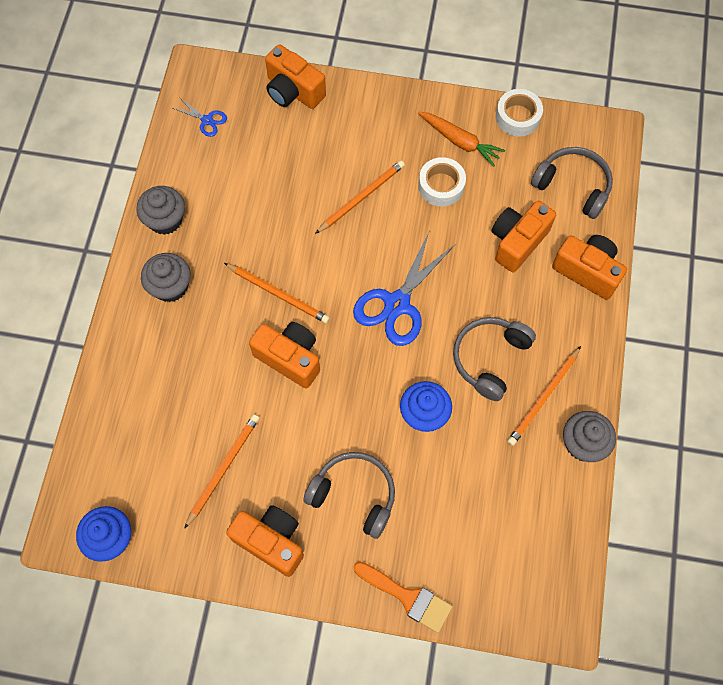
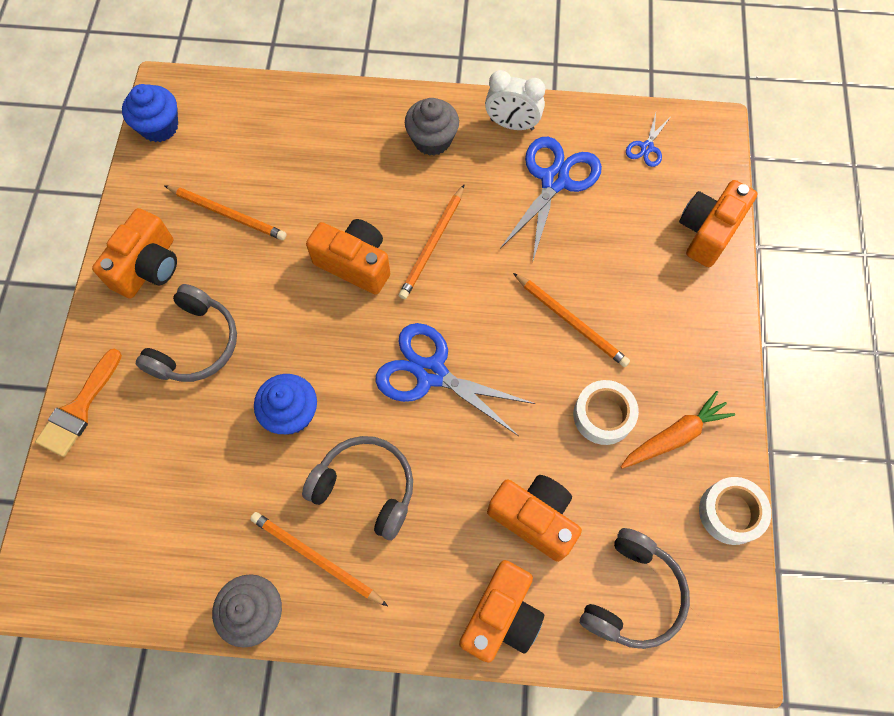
camera: 85 degrees right, 0 degrees up
(165, 220) = (512, 124): grey cupcake -> white clock
(229, 193) = (554, 180): none -> blue scissors
(290, 358) = (355, 264): orange camera -> orange camera turned 90 degrees counterclockwise
(460, 141) = (675, 436): orange carrot -> orange carrot turned 150 degrees counterclockwise

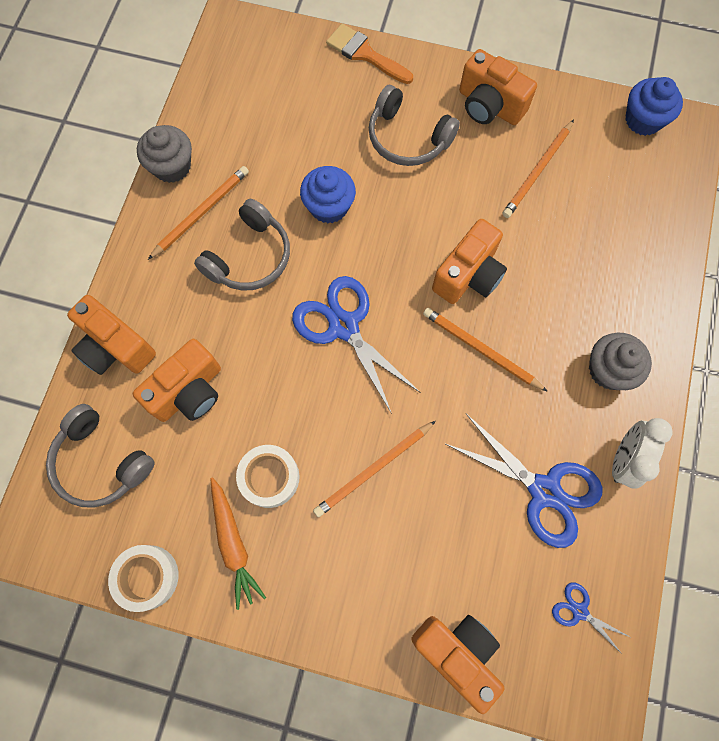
camera: 100 degrees right, 5 degrees up
(431, 373) = (344, 326): blue scissors -> blue scissors turned 75 degrees counterclockwise

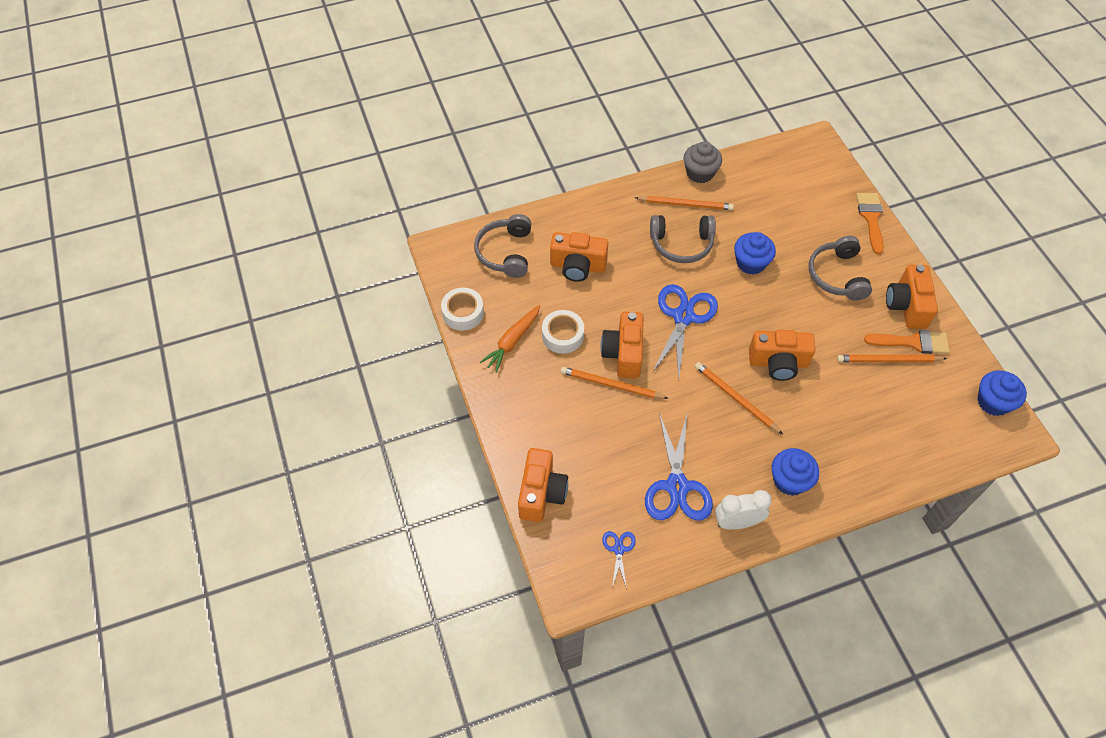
camera: 55 degrees right, 15 degrees down
(116, 347) = (572, 217): orange camera -> orange camera (623, 353)
(480, 349) = (735, 398): orange pencil -> orange pencil turned 45 degrees counterclockwise
(533, 134) = (913, 342): none -> orange brush
(608, 370) = (789, 480): grey cupcake -> blue cupcake

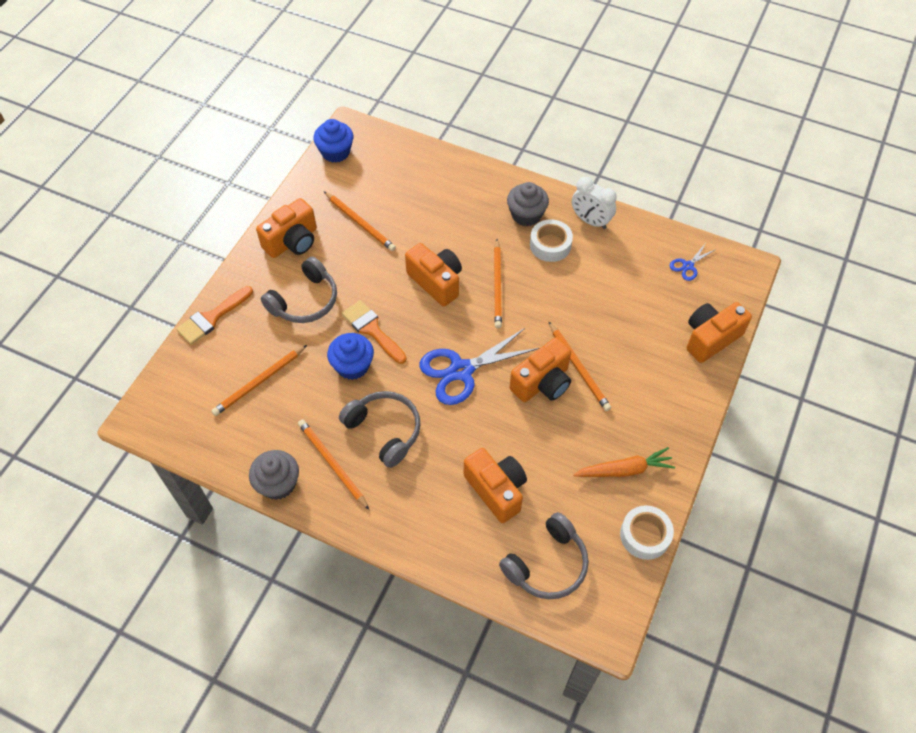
camera: 135 degrees left, 0 degrees up
(562, 335) = (576, 438): white tape -> white tape (550, 245)
(677, 486) = (606, 268): blue scissors -> none
(787, 209) = (259, 382): none -> orange pencil
(789, 480) = (526, 215): blue cupcake -> grey cupcake
(913, 342) = (327, 219): orange brush -> orange brush (372, 330)

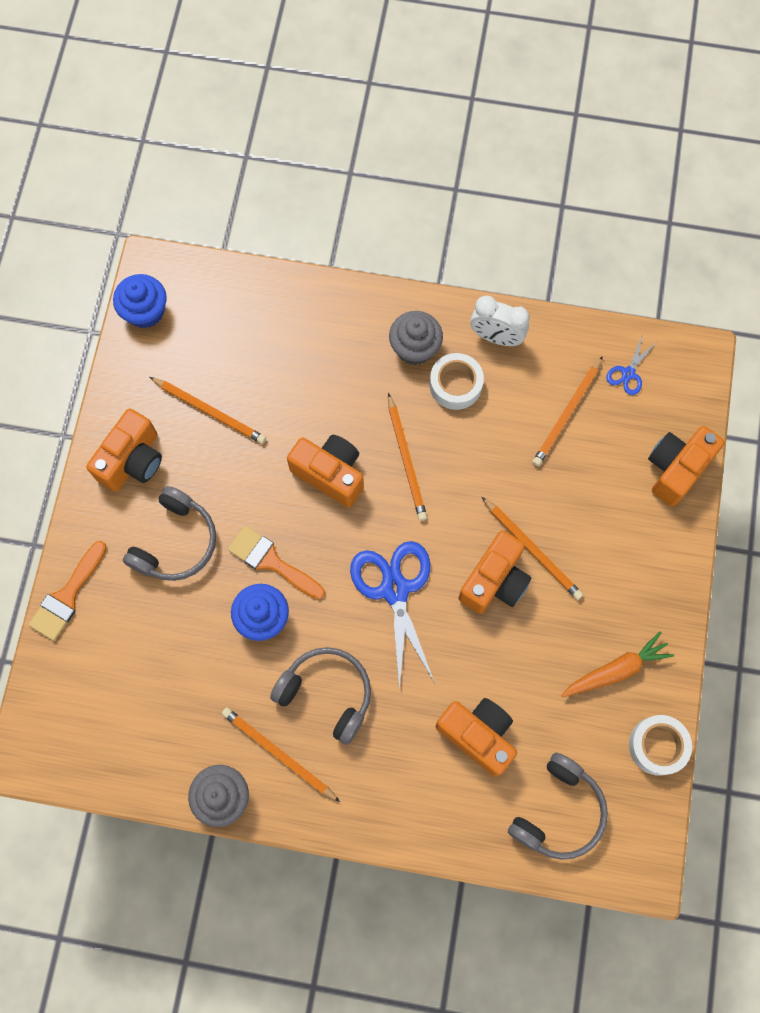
camera: 15 degrees left, 15 degrees up
(259, 382) = (156, 669): orange pencil -> orange pencil (567, 414)
(461, 370) = (395, 589): blue scissors -> blue scissors turned 120 degrees clockwise

